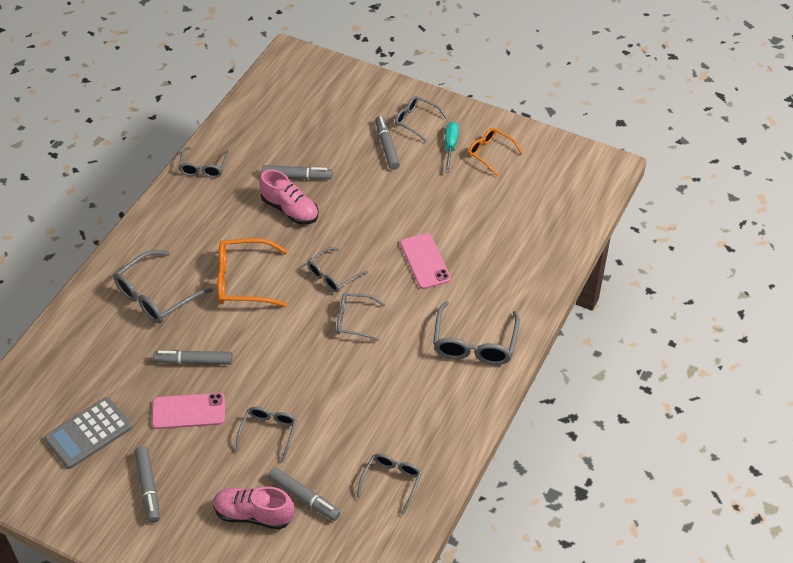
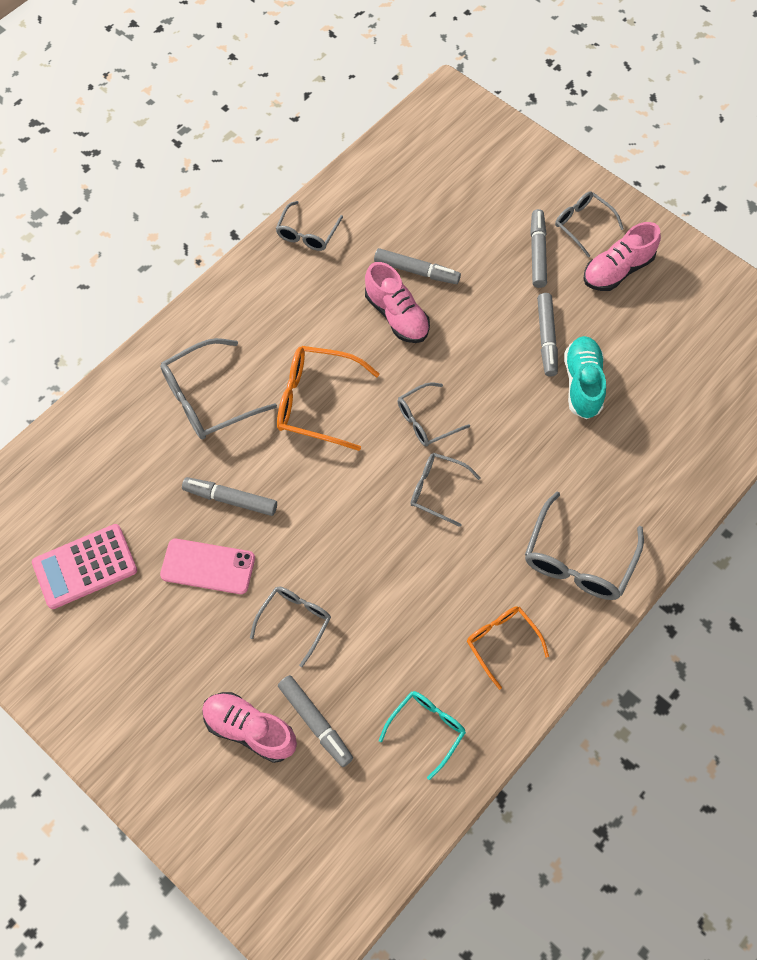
camera: 15 degrees right, 15 degrees up
(88, 433) = (85, 566): grey calculator -> pink calculator
(148, 487) = (136, 659): grey marker -> grey marker (546, 338)
(391, 482) = (426, 729): grey glasses -> turquoise glasses
(425, 261) = (545, 427): pink phone -> none
(445, 227) = (582, 384): none -> turquoise shoe
(450, 146) = (617, 270): turquoise screwdriver -> pink shoe
(490, 153) = (665, 291): orange glasses -> orange glasses (502, 642)

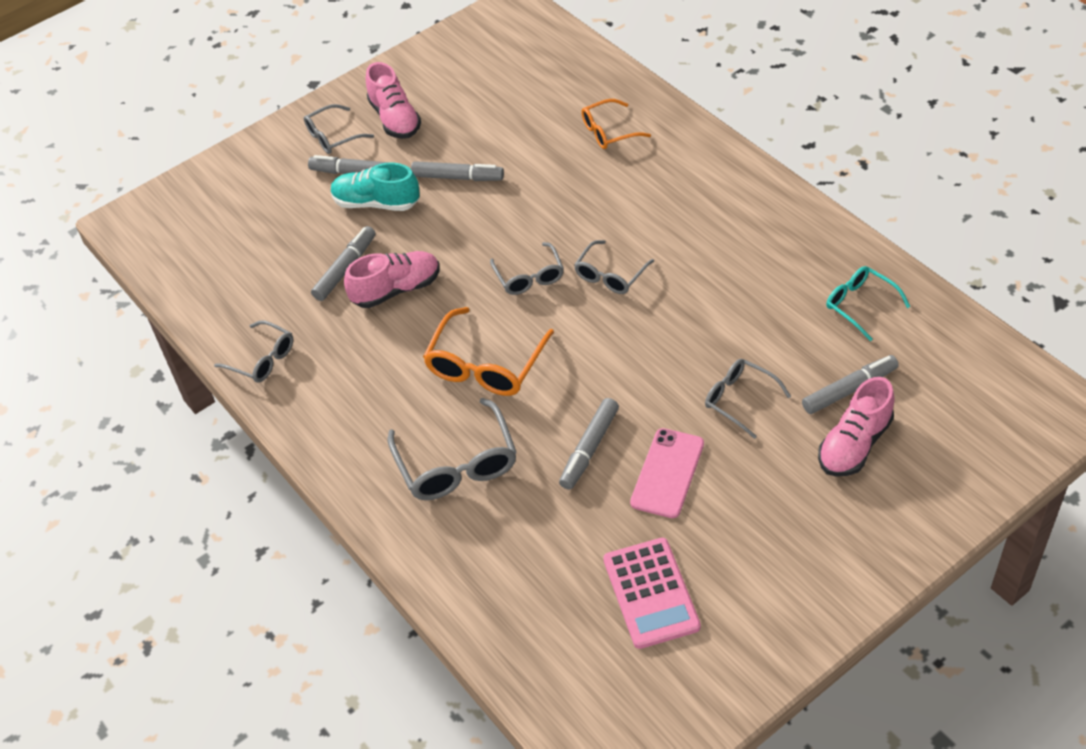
camera: 75 degrees left, 15 degrees down
(502, 642) = (777, 243): orange glasses -> orange glasses (609, 132)
(578, 559) = (700, 182): grey glasses -> none
(582, 384) = (516, 158): turquoise shoe -> turquoise shoe (376, 203)

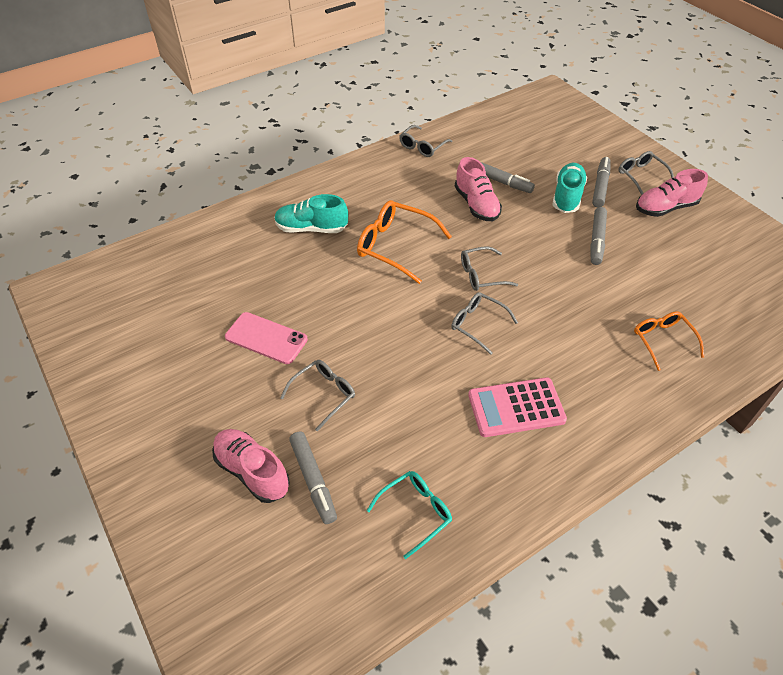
camera: 90 degrees right, 0 degrees up
(456, 464) = (311, 228): grey glasses -> turquoise shoe
(589, 449) = (303, 296): grey marker -> none
(651, 593) = (168, 317): pink calculator -> pink calculator (516, 407)

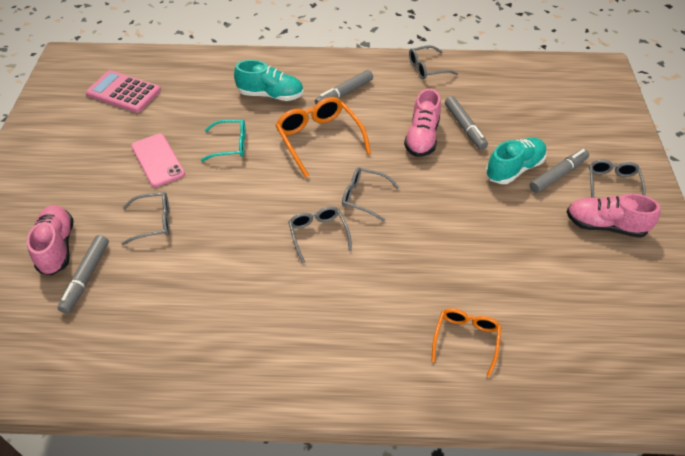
camera: 35 degrees right, 0 degrees up
(311, 228) = (271, 95): turquoise shoe -> turquoise shoe turned 150 degrees clockwise
(415, 512) = (125, 344): turquoise glasses -> turquoise glasses (230, 145)
(516, 407) = (278, 316): pink calculator -> pink calculator (124, 92)
(597, 240) = (500, 220): grey marker -> grey marker (344, 93)

